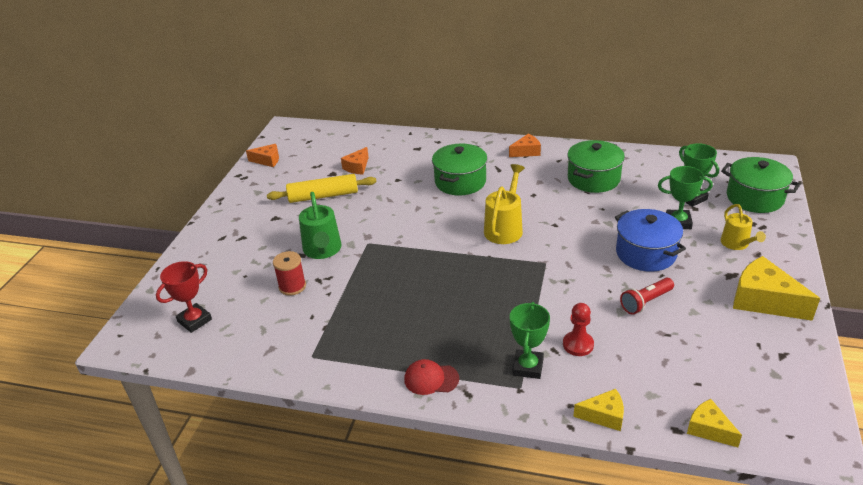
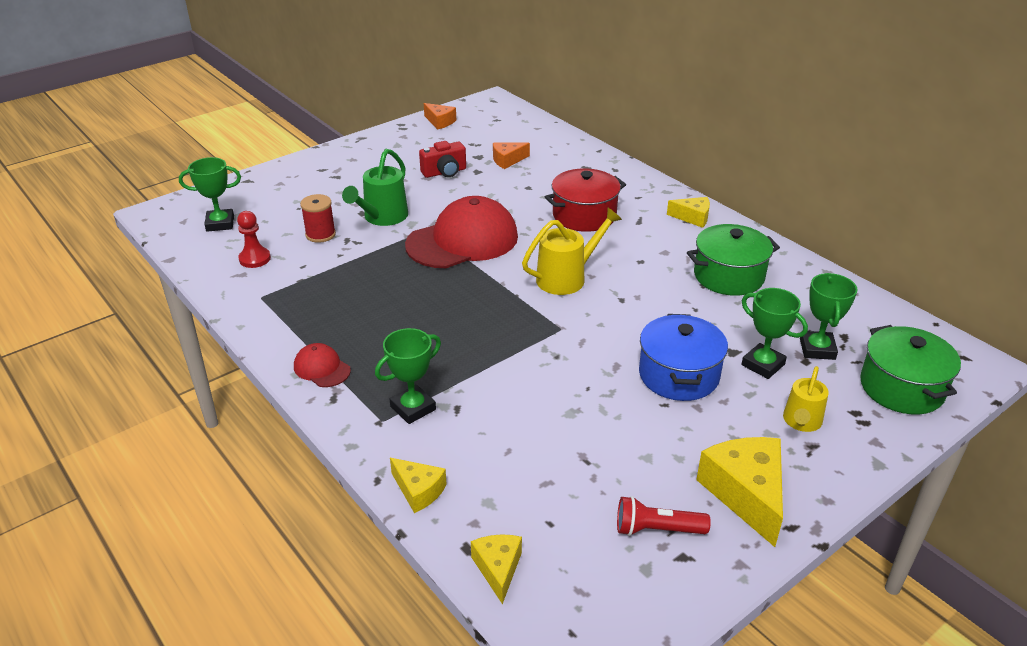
camera: 35 degrees right, 0 degrees up
(194, 320) = (220, 224): red trophy -> green trophy
(323, 196) = (444, 172): yellow rolling pin -> red camera
(404, 238) = (463, 241): none -> red cap
(460, 182) = (584, 215): green pot -> red pot
(526, 152) = (692, 217): orange cheese -> yellow cheese
(578, 345) = (485, 417): red pawn -> red pawn (255, 259)
(645, 302) = (608, 419): red flashlight -> red flashlight (656, 529)

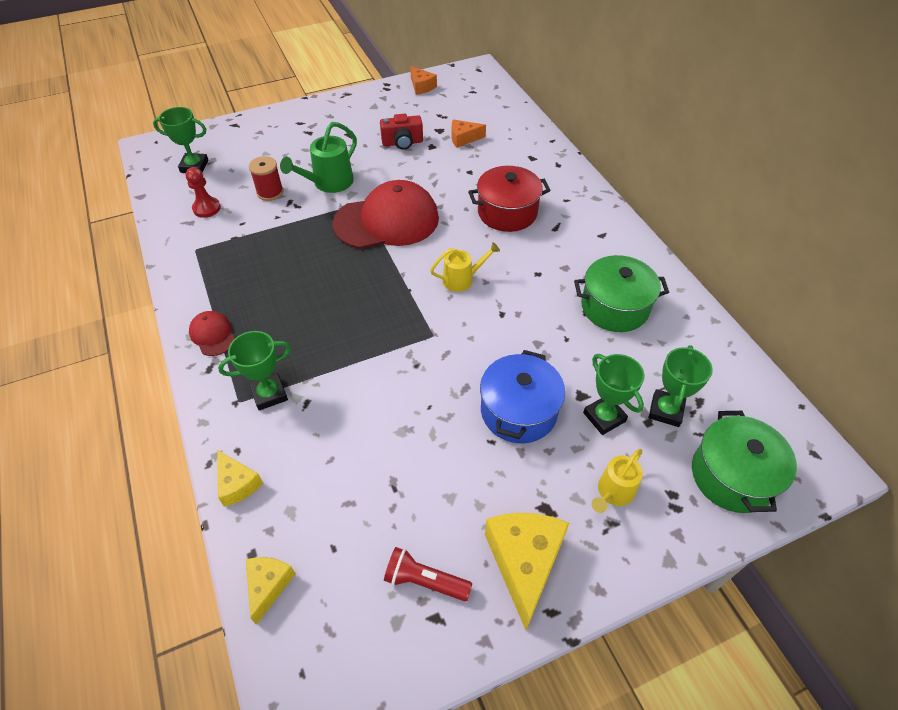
camera: 15 degrees right, 15 degrees up
(567, 278) = (462, 279): yellow watering can -> yellow watering can, size x0.66
(692, 217) = (608, 233): yellow cheese -> none

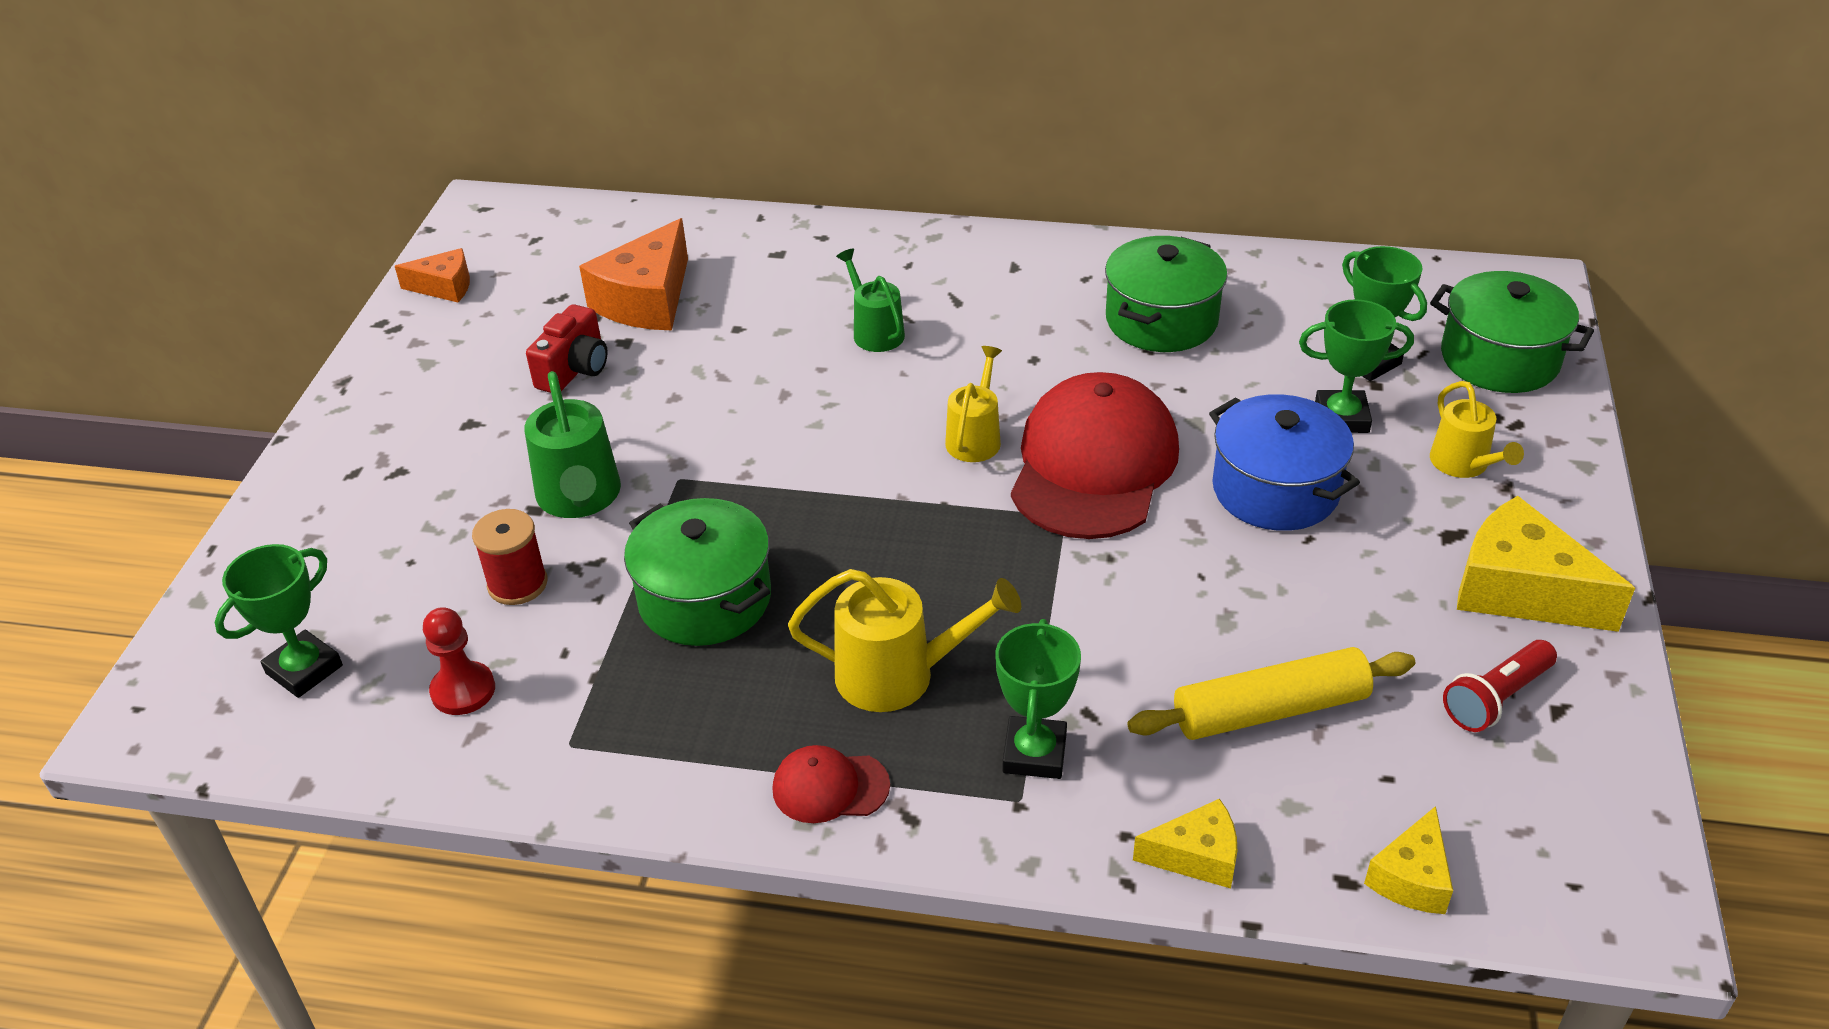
camera: 55 degrees left, 10 degrees down
(268, 586) = (1411, 877): yellow cheese -> yellow cheese turned 105 degrees counterclockwise
(290, 326) = (899, 675): none -> yellow watering can
(296, 246) = (705, 599): none -> green pot
(351, 475) = (1269, 710): none -> yellow rolling pin
(387, 221) = (757, 465): red cap -> red cap (1093, 465)
(463, 138) = (647, 300): orange cheese -> orange cheese, size x1.77
(507, 212) = (875, 331): red pot -> green watering can

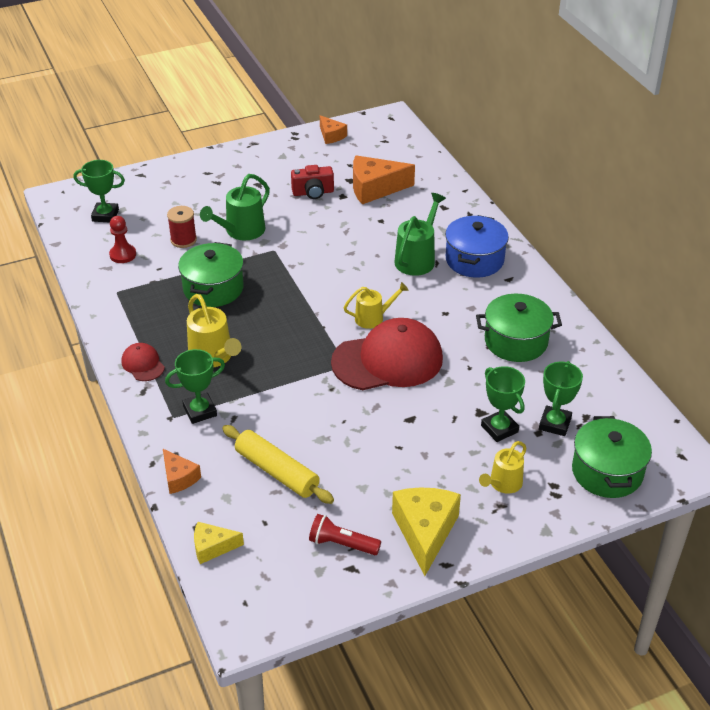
camera: 55 degrees right, 0 degrees up
(875, 331) = (417, 258): green watering can -> green watering can, size x1.51
(1196, 856) = (179, 478): yellow cheese -> orange cheese
(1275, 490) = (423, 424): blue pot -> blue pot (474, 260)

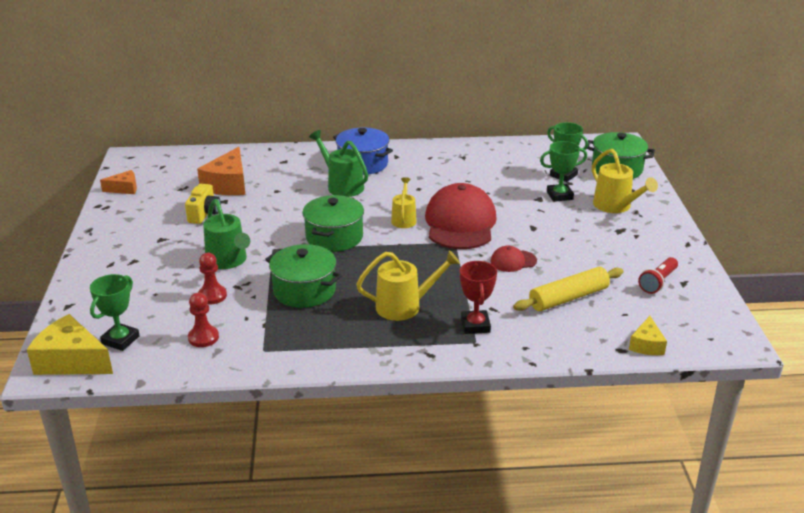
camera: 70 degrees left, 10 degrees down
(143, 364) = (390, 349): red cap -> red cap (513, 261)
(179, 478) = (557, 350): orange cheese -> none
(183, 240) = (212, 296): red spool -> red pawn
(200, 411) = (475, 325): green trophy -> red trophy
(313, 192) = (204, 214): red camera -> yellow camera
(425, 532) = (654, 245): yellow cheese -> yellow cheese (71, 361)
(503, 484) = (616, 206): yellow watering can -> yellow watering can, size x1.51
(516, 341) = (469, 169): green pot -> green pot (334, 237)

